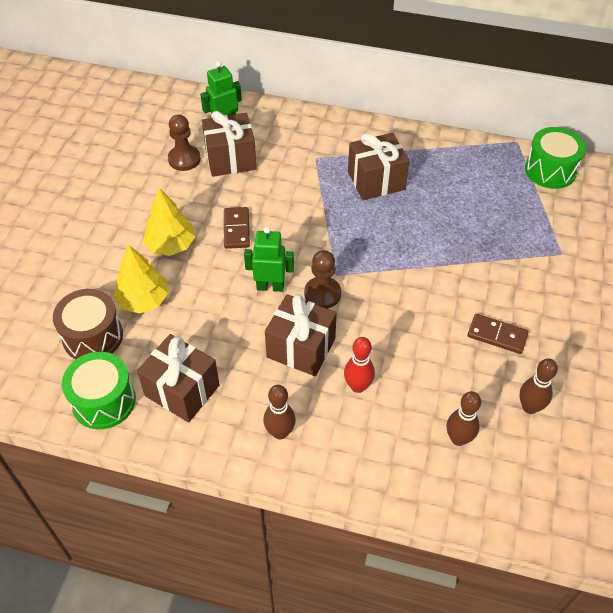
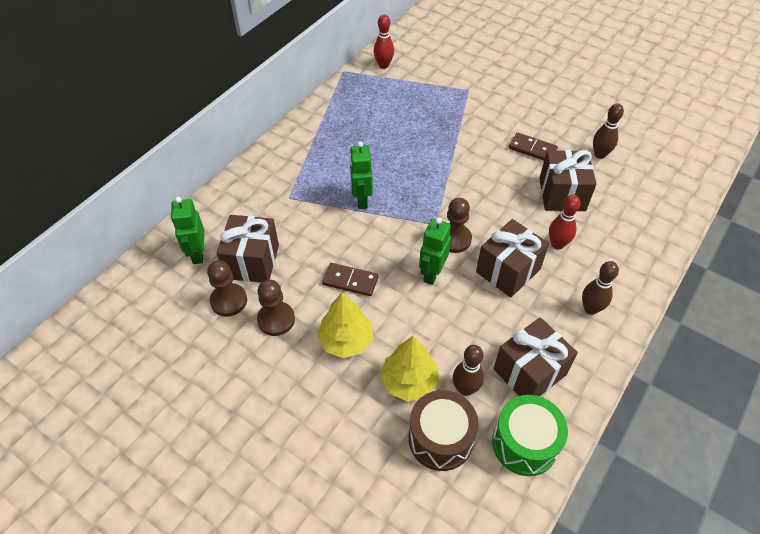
camera: 70 degrees left, 0 degrees up
(176, 194) = (276, 319): none -> brown pawn
(338, 209) = (361, 200): none -> green robot
(376, 181) = (340, 165): brown gift -> brown gift (562, 194)
(458, 439) = (618, 201): brown bowling pin -> brown bowling pin (465, 389)
(497, 335) = (532, 149): brown domino -> brown domino turned 75 degrees clockwise
(550, 170) = (383, 65): green drum -> red bowling pin

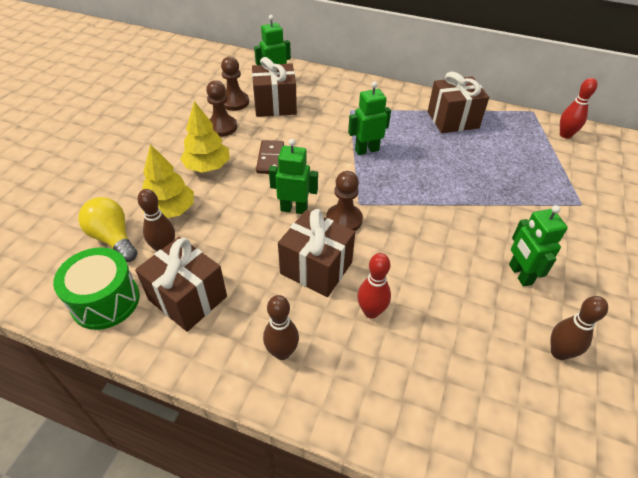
camera: 75 degrees right, 5 degrees down
(440, 439) = (113, 238): brown drum -> yellow light bulb
(532, 149) = (520, 274): brown domino -> green robot
(562, 194) = (457, 311): brown gift -> brown gift (452, 120)

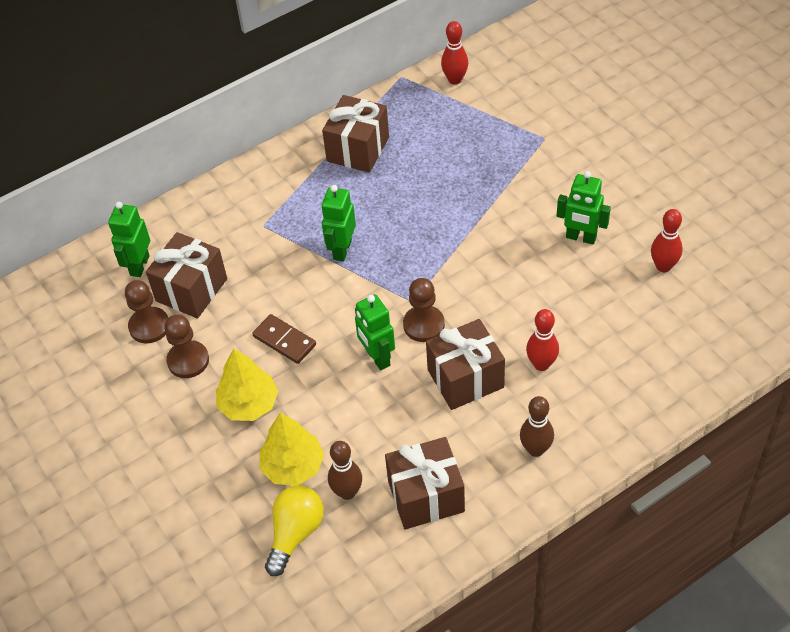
camera: 50 degrees left, 5 degrees up
(105, 301) = (379, 566): green drum -> none
(113, 238) = (295, 533): yellow light bulb -> yellow light bulb turned 120 degrees clockwise
(294, 209) = (377, 357): green robot -> green robot turned 75 degrees counterclockwise
(559, 352) = (663, 266): brown bowling pin -> red bowling pin

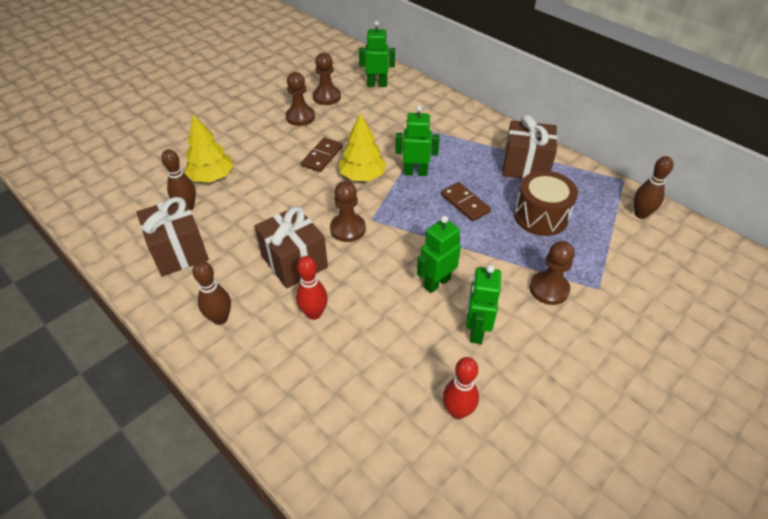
camera: 75 degrees right, 5 degrees down
(191, 290) = (361, 108): brown gift -> none
(248, 404) = (265, 149): yellow tree -> yellow tree (362, 176)
(295, 533) = (156, 186): yellow light bulb -> none
(377, 357) = (311, 206): green robot -> green robot (436, 283)
(406, 214) = (465, 203): none -> brown domino
(441, 155) = (541, 216): none -> brown drum
(455, 80) = (640, 214): red bowling pin -> brown bowling pin
(539, 173) = (549, 289): none -> brown pawn

